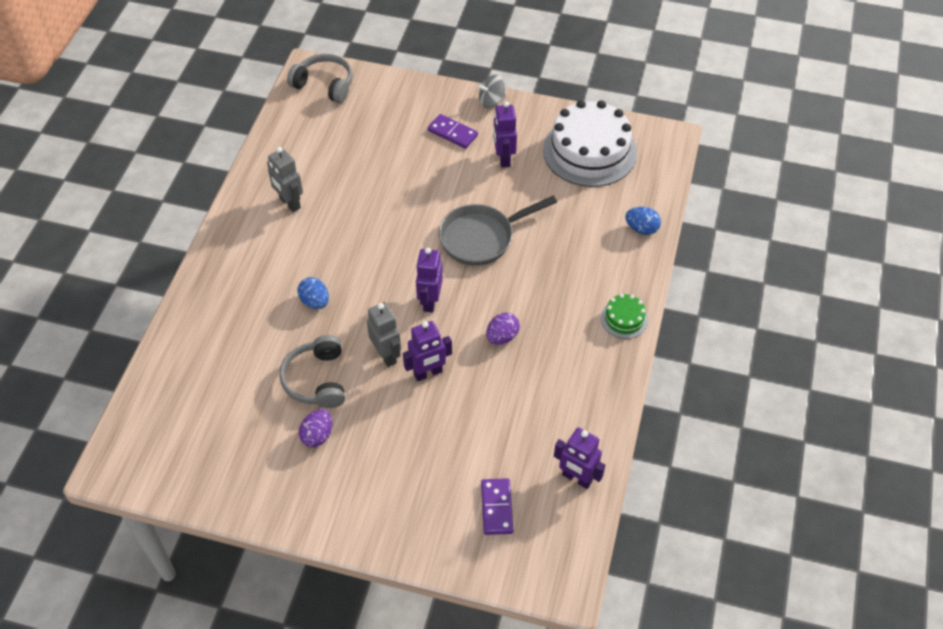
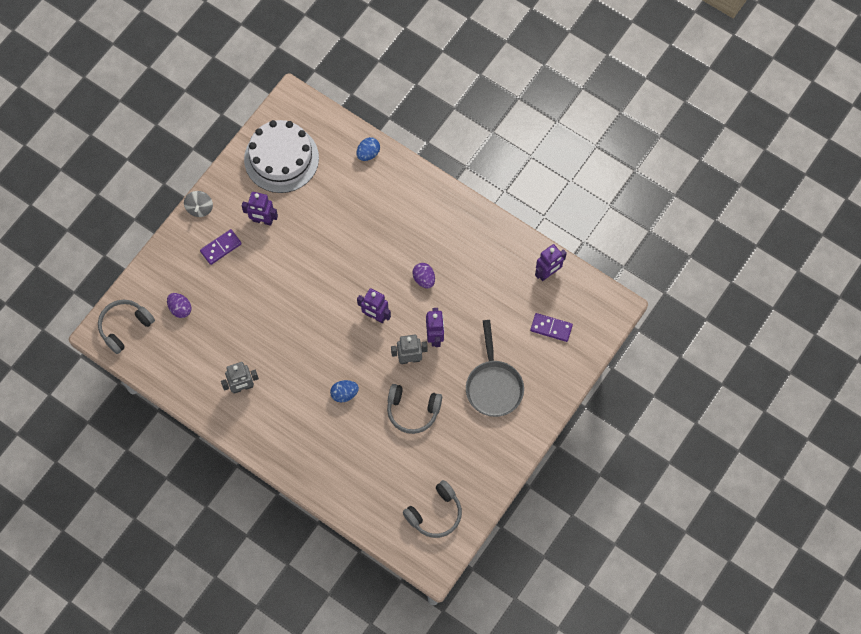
camera: 70 degrees left, 15 degrees up
(182, 448) = (435, 513): none -> grey headphones
(317, 435) = (457, 422): purple egg -> purple egg (180, 309)
(482, 237) = (332, 262): grey pan -> grey pan (493, 386)
(624, 319) = (439, 196): green cake -> none

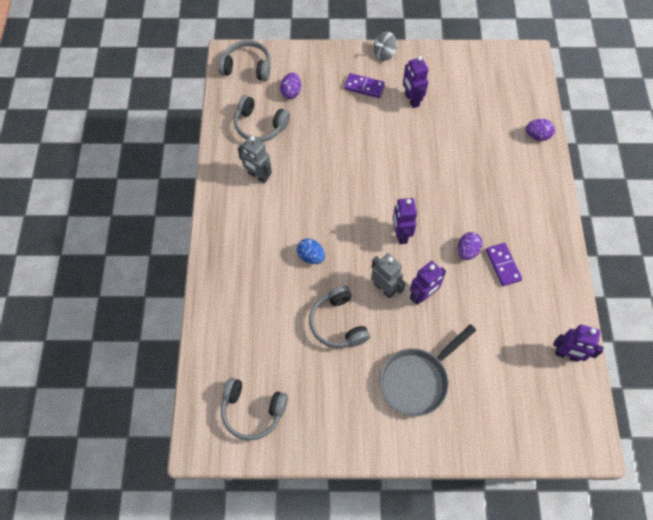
camera: 55 degrees right, 5 degrees down
(194, 355) = (260, 126): none -> grey headphones
(281, 158) = (474, 80): white cake -> none
(368, 153) = (537, 136): blue egg -> purple egg
(551, 328) = (517, 395): purple domino -> purple domino (503, 265)

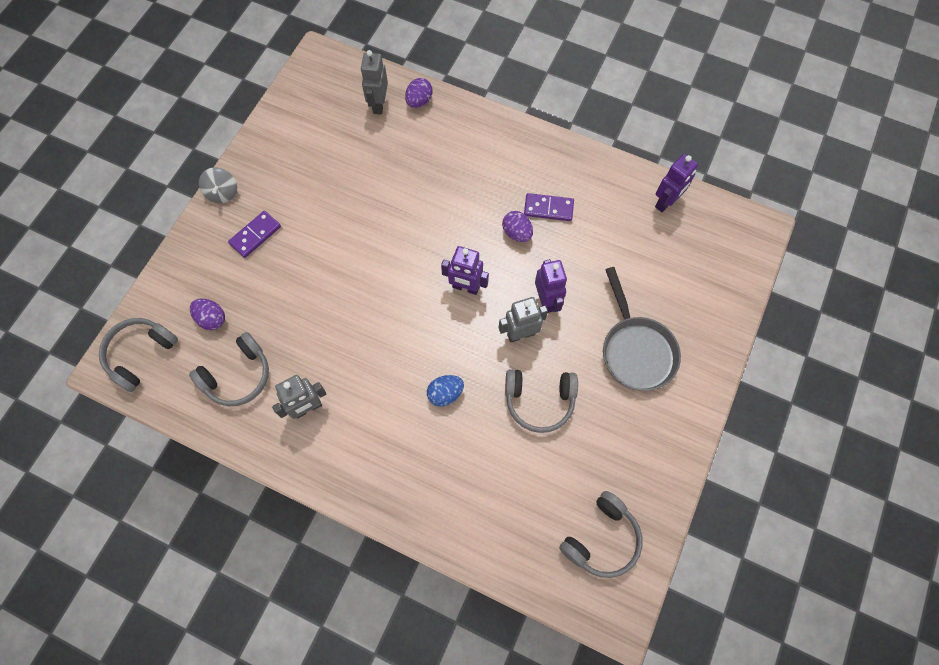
camera: 65 degrees left, 5 degrees up
(411, 100) = (303, 195): purple robot -> none
(516, 111) = (378, 104): none -> grey robot

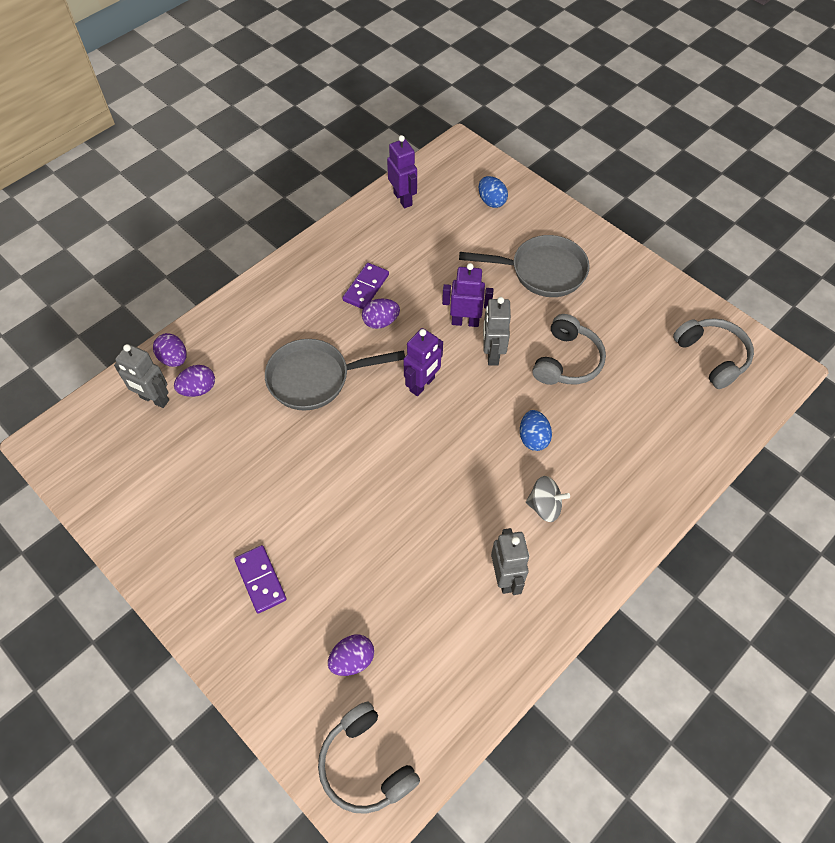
camera: 70 degrees left, 10 degrees down
(223, 193) = (180, 605): grey spinning top -> grey spinning top (544, 506)
(238, 376) = (439, 646): grey headphones -> none
(398, 129) = (198, 389): none -> purple egg
(440, 205) = (315, 378): none -> grey pan
(702, 279) = (491, 201): none -> blue egg

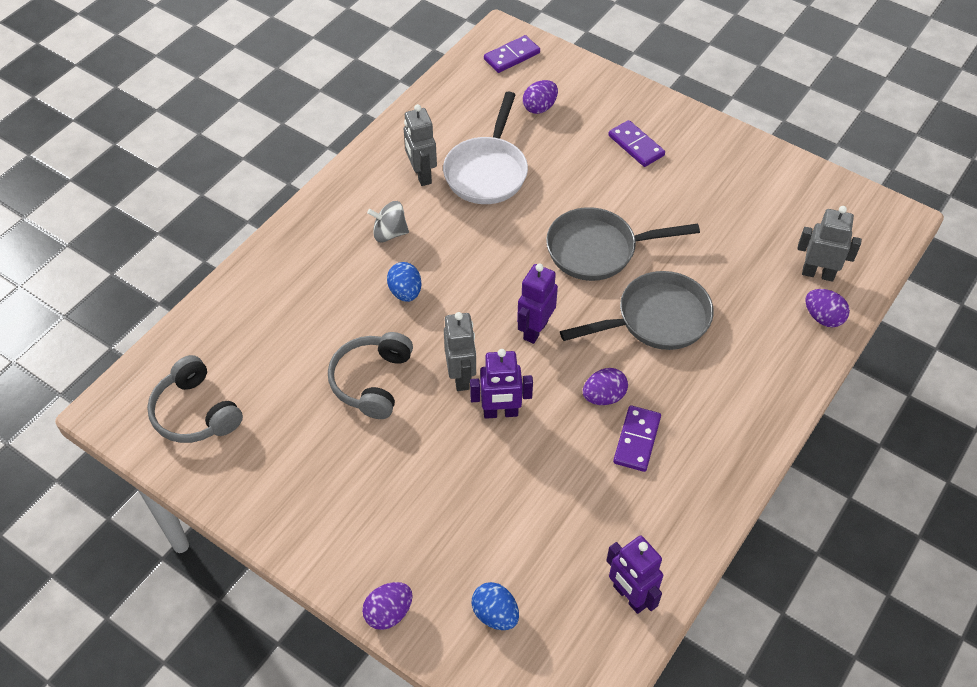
camera: 170 degrees right, 5 degrees down
(198, 389) = (777, 290): purple egg -> purple egg (389, 613)
(366, 764) = (511, 56): grey headphones -> purple domino
(433, 570) = (487, 171): none -> white pan
(542, 271) = (409, 501): grey pan -> grey pan (598, 250)

